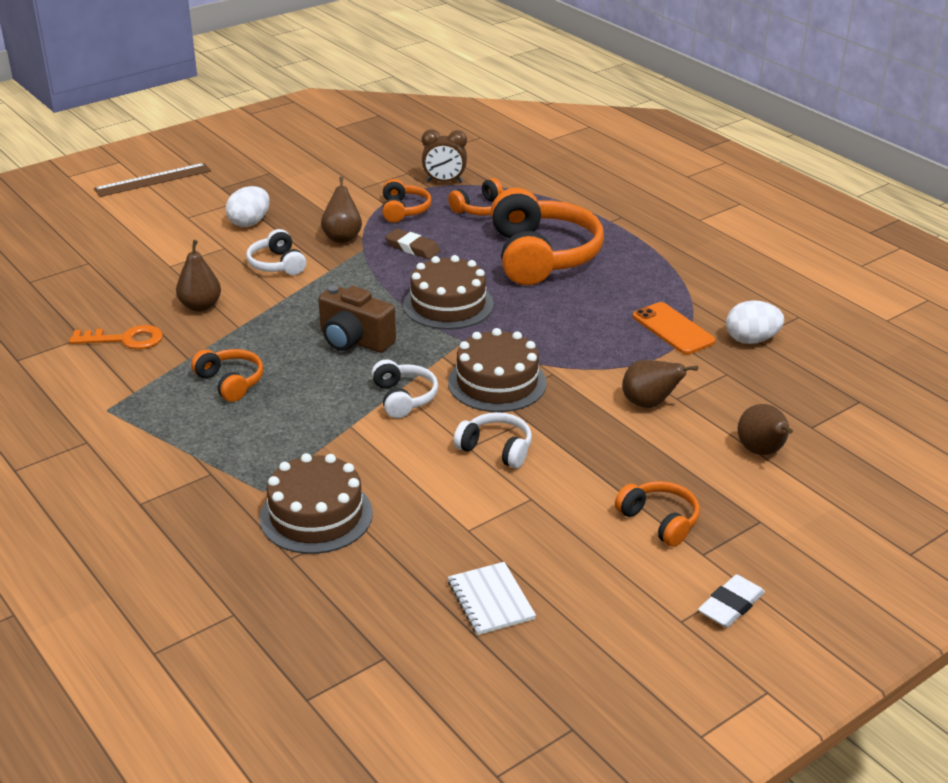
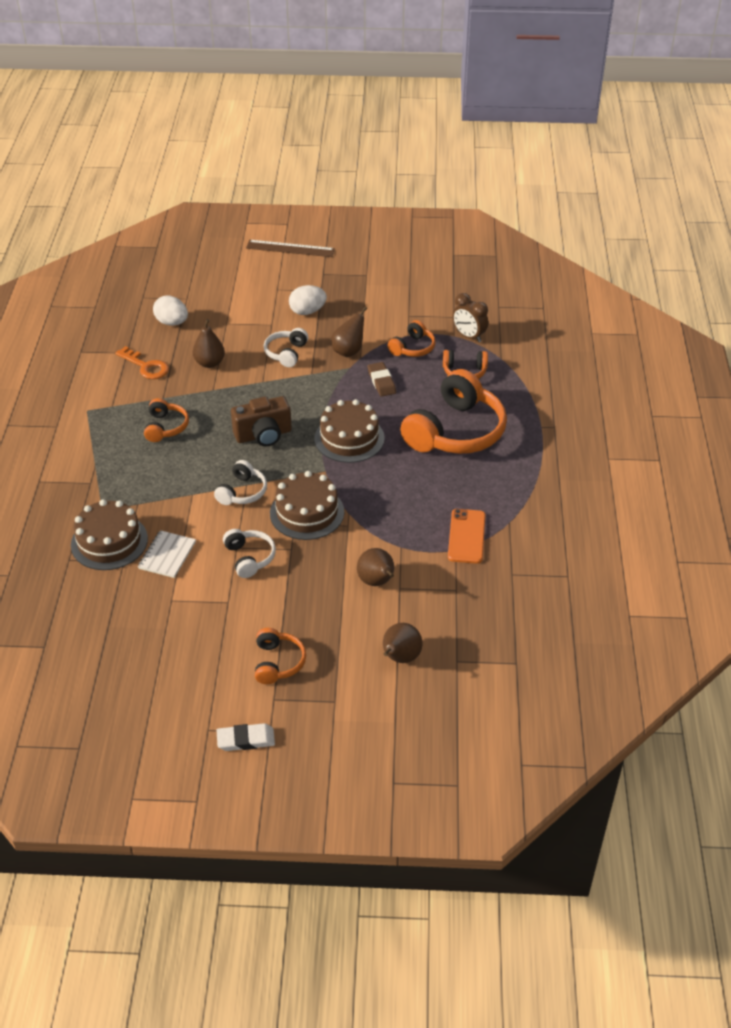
camera: 40 degrees right, 10 degrees up
(354, 340) = (263, 435): brown camera -> brown camera turned 90 degrees counterclockwise
(491, 600) = (130, 650): white notebook -> white notebook (167, 555)
(751, 340) = (508, 575): white egg -> white egg (172, 322)

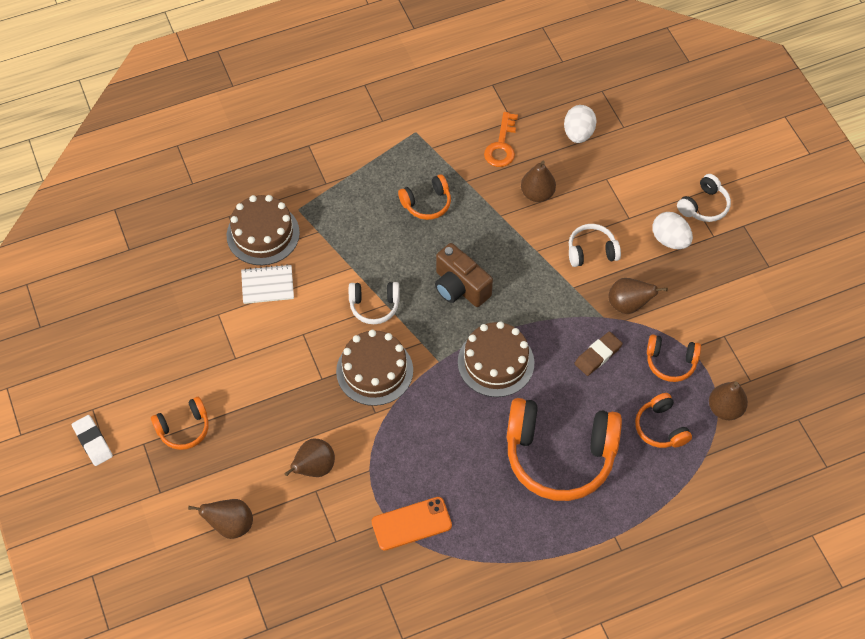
camera: 65 degrees right, 15 degrees up
(249, 558) = (295, 350): white headphones -> white headphones (704, 206)
(290, 248) = (767, 176): brown ruler -> none
(469, 336) = (725, 409): brown clock -> brown pear

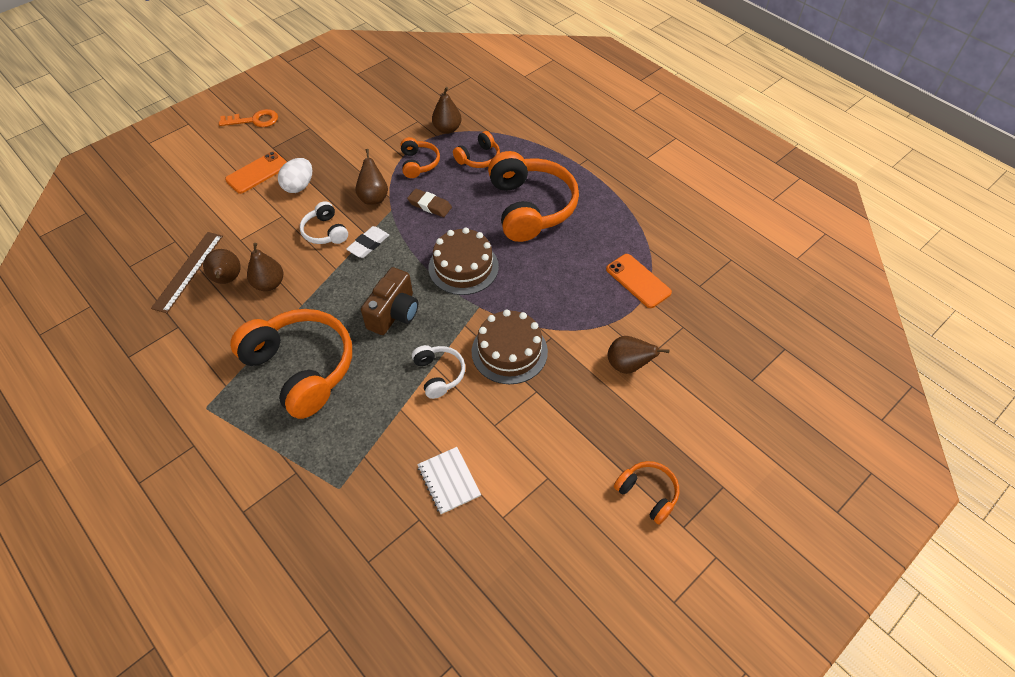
camera: 110 degrees left, 5 degrees down
(93, 442) = (709, 581): white eraser -> white eraser (368, 244)
(231, 525) = (717, 411): brown pear -> brown pear (227, 279)
(263, 234) = (383, 512): brown cake -> none
(427, 203) = (301, 368): orange headphones -> orange headphones, size x2.06
(501, 145) = (213, 326): orange key -> orange key (254, 120)
(578, 134) = (188, 271): white egg -> brown ruler
(704, 206) = (257, 173): white headphones -> orange phone

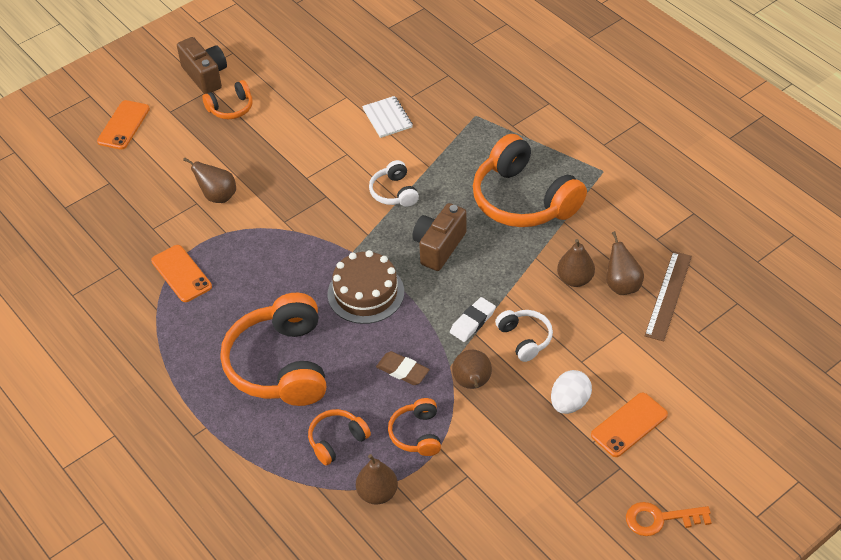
camera: 175 degrees left, 5 degrees down
(509, 351) = (326, 210): brown cake -> none
(647, 494) = (231, 108): orange headphones -> orange headphones turned 75 degrees counterclockwise
(698, 553) = (205, 75): none -> brown camera
(771, 462) = (123, 125): none -> orange phone

